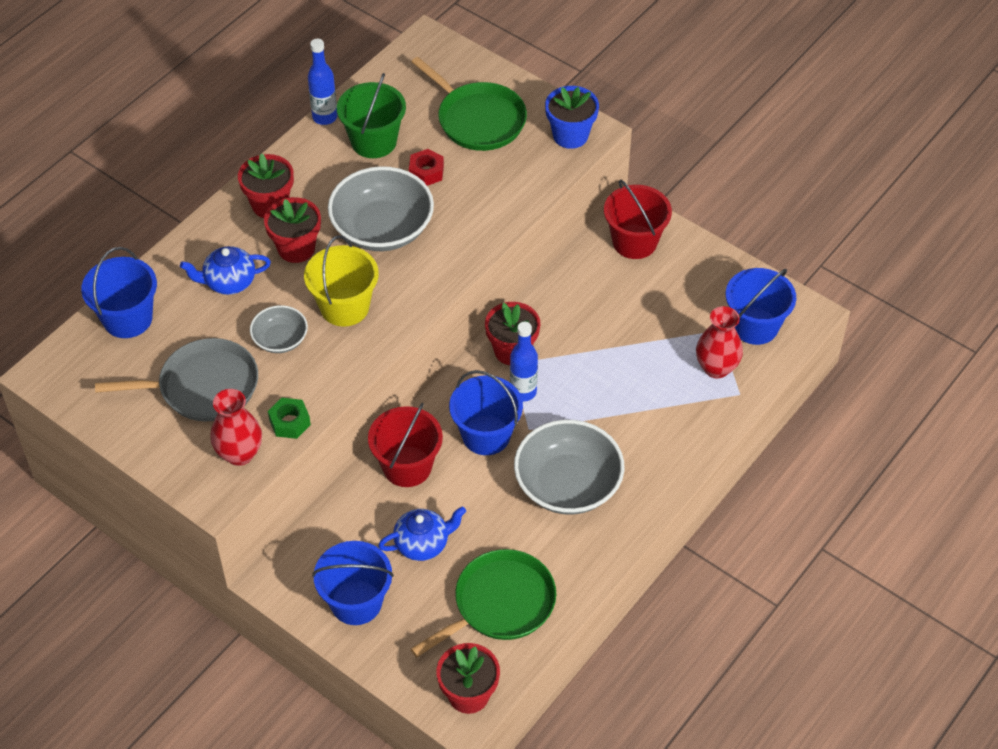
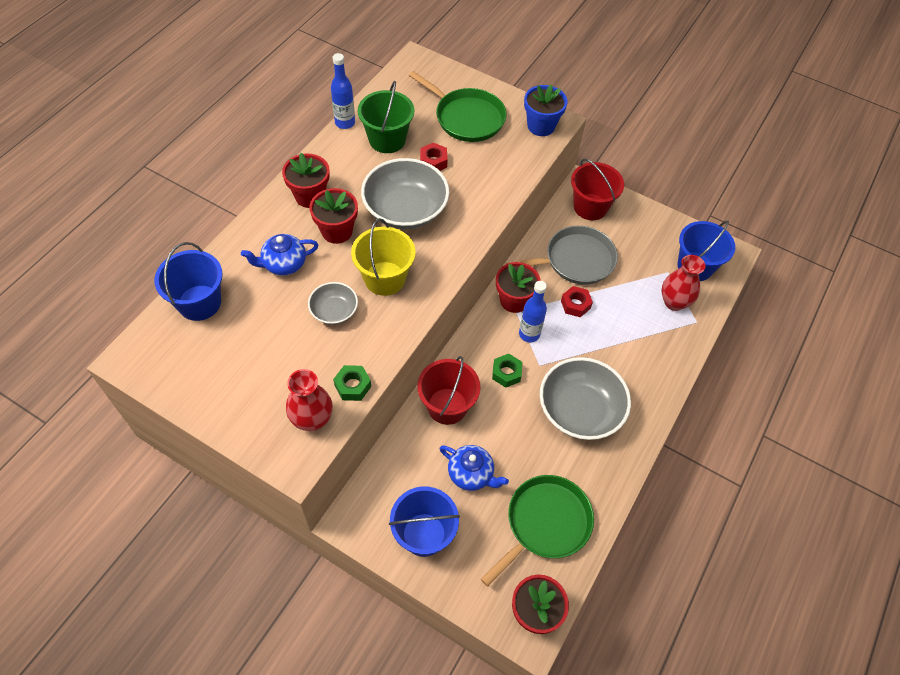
camera: 10 degrees left, 5 degrees up
(203, 387) = (273, 359): grey pan -> grey pan (576, 260)
(423, 544) = (471, 474): blue teapot -> blue teapot turned 60 degrees clockwise
(486, 435) = (506, 373): blue bucket -> green nut
(589, 361) = (575, 304): none -> red nut

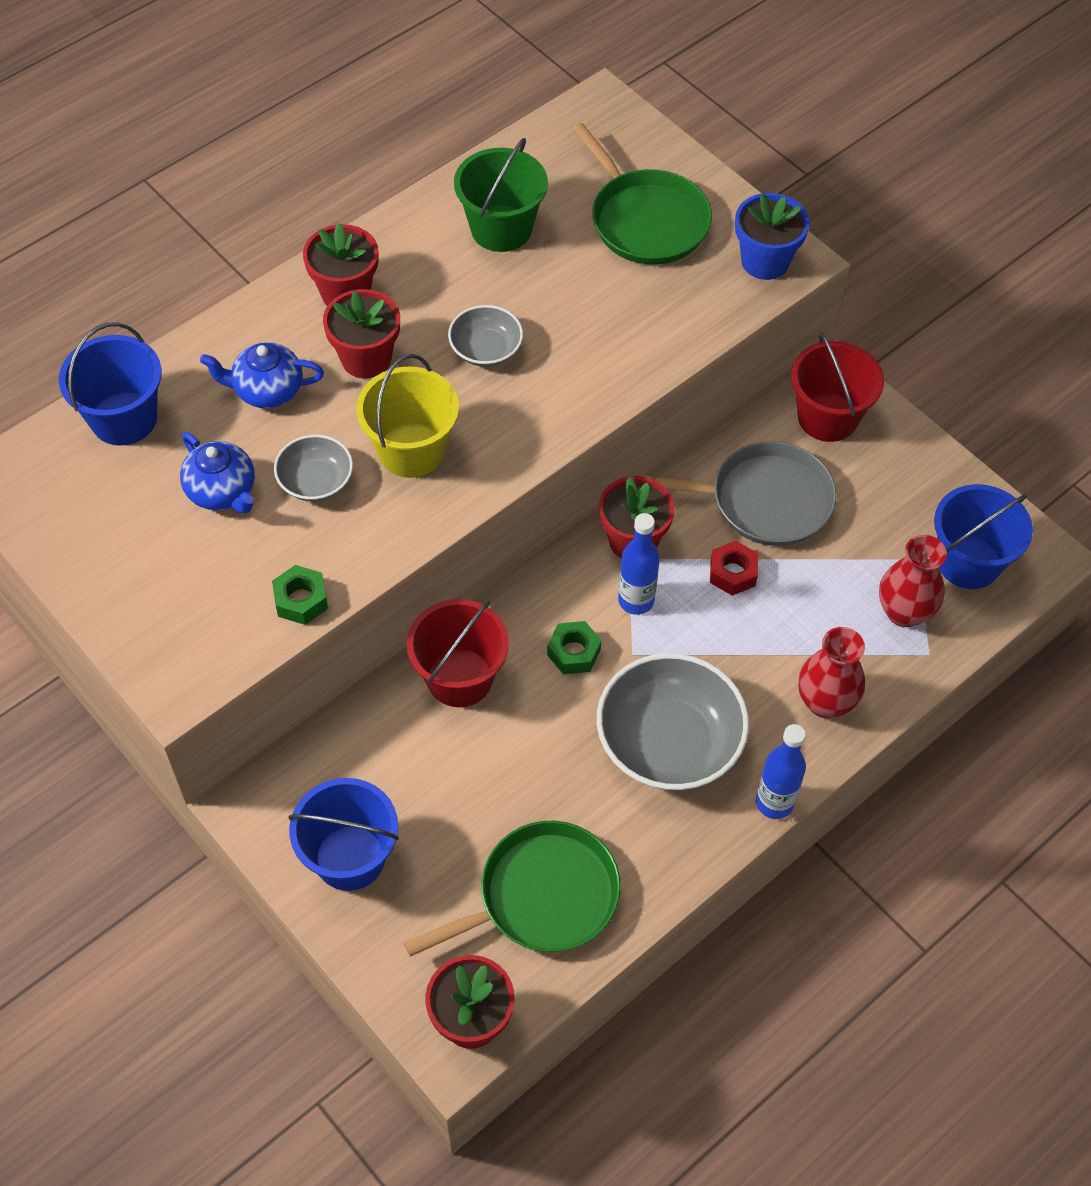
camera: 20 degrees right, 0 degrees up
(312, 419) = (224, 633): red vase -> red vase (825, 702)
(345, 123) = (444, 186): blue bottle -> blue bottle (774, 802)
(405, 209) = (486, 349): grey bowl -> grey bowl, size x0.52
(433, 161) = (561, 281): red nut -> none
(471, 474) = (456, 791): blue teapot -> blue teapot (222, 492)

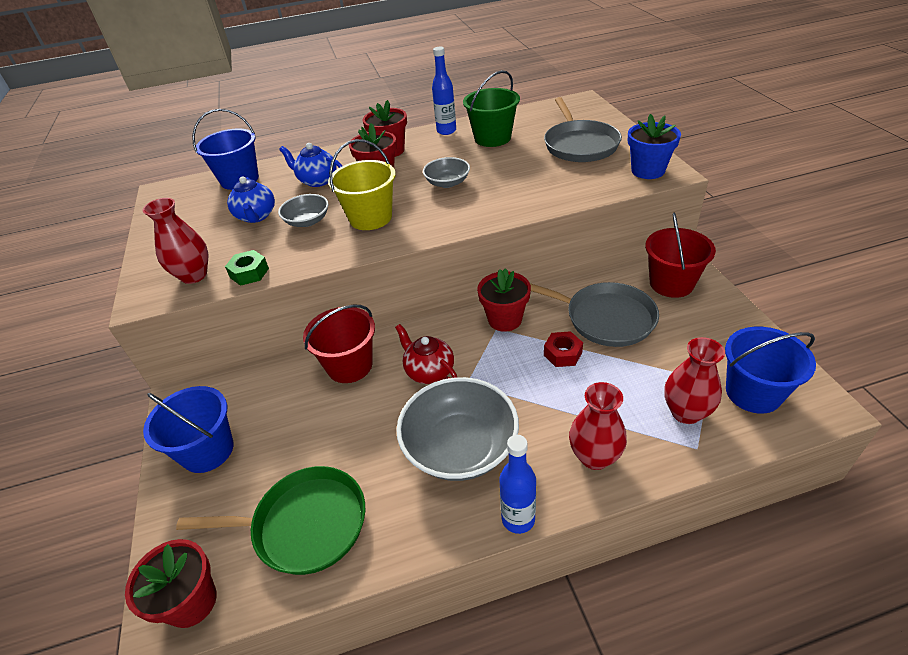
camera: 30 degrees right, 15 degrees down
(218, 628) = (194, 275): none -> red vase
(573, 652) = (429, 371): green nut -> red teapot
(636, 600) = (487, 353): blue bottle -> blue bottle (446, 131)
(646, 220) = (580, 145): green pan -> grey pan

